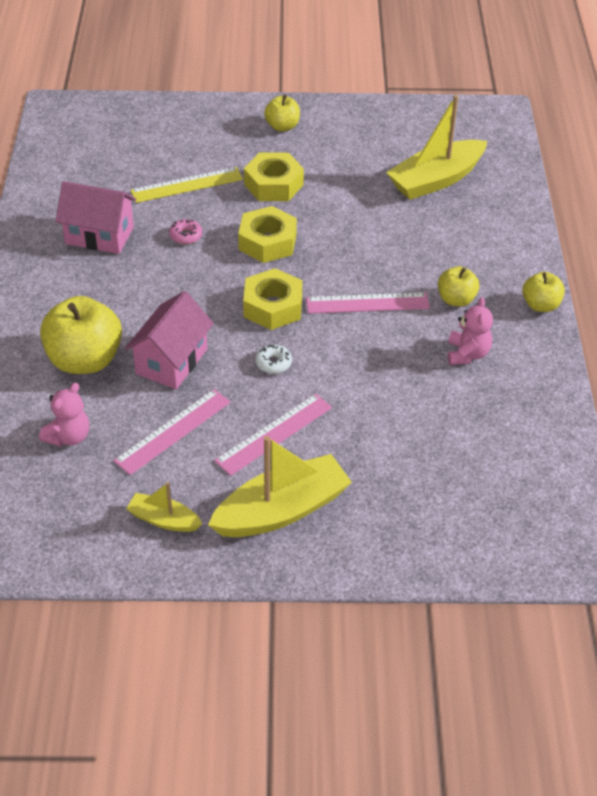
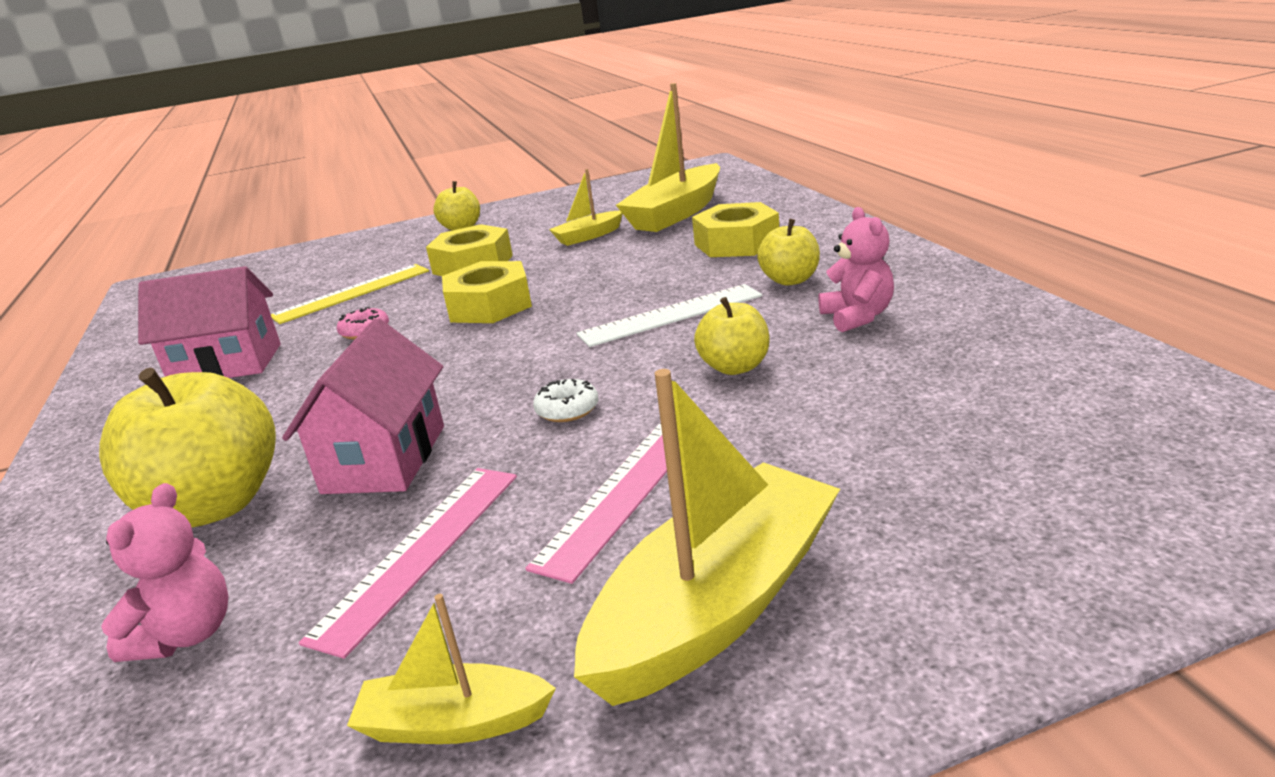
camera: 15 degrees left, 20 degrees down
(273, 306) = (531, 355): yellow nut -> yellow nut (736, 243)
(363, 183) = (588, 236): none -> yellow boat
(367, 303) = (670, 315): pink ruler -> white ruler
(540, 305) = (904, 255): yellow apple -> yellow apple (735, 367)

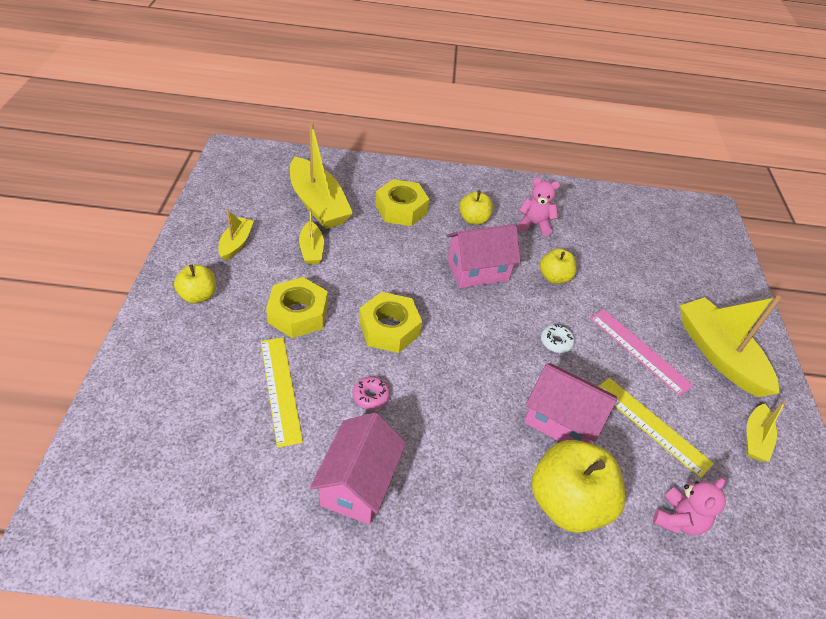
camera: 75 degrees left, 20 degrees up
(187, 634) = (678, 520): pink teddy bear -> pink teddy bear turned 90 degrees clockwise
(420, 552) = (651, 425): pink ruler -> yellow ruler
(556, 213) = (236, 243): none -> yellow boat
(670, 315) = (478, 270): white ruler -> pink house

